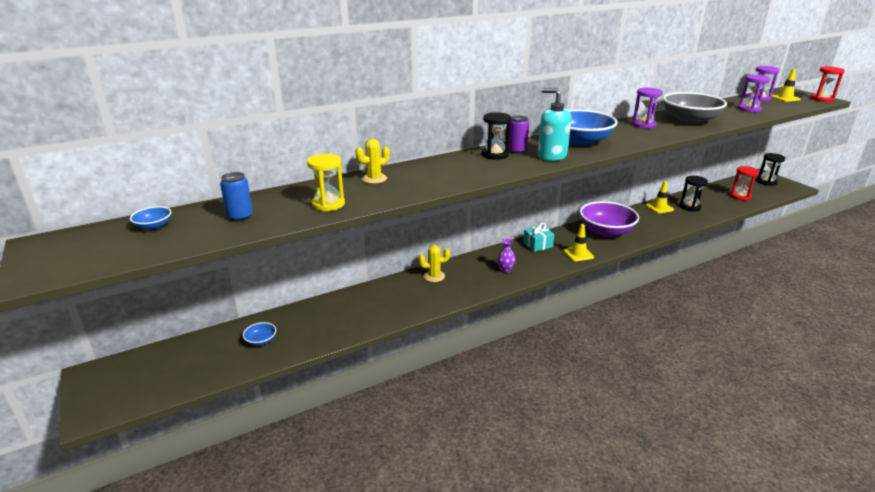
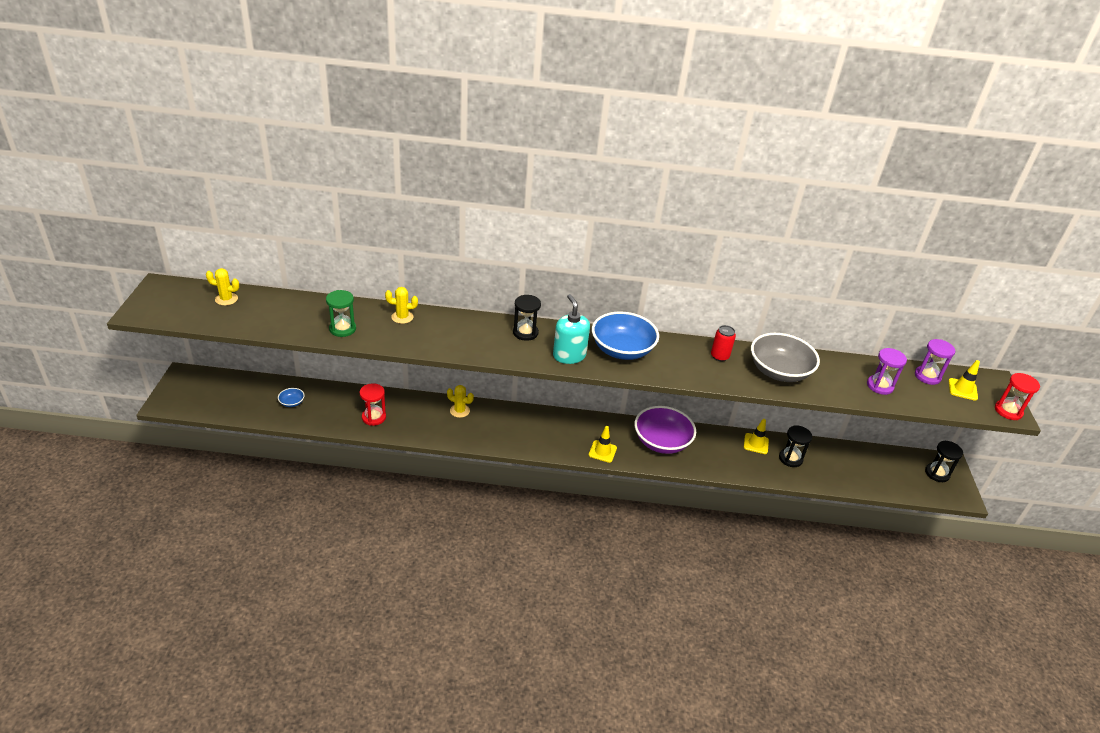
camera: 30 degrees right, 10 degrees up
(154, 226) = (226, 299): blue bowl -> yellow cactus
(240, 216) = (280, 314): blue can -> none
(328, 204) = (342, 329): yellow hourglass -> green hourglass
(505, 270) = (521, 434): purple vase -> none
(517, 151) = (549, 336): purple can -> none
(537, 245) = (580, 424): turquoise gift -> none
(643, 125) = (719, 356): purple hourglass -> red can
(740, 196) = (870, 474): red hourglass -> red hourglass (374, 417)

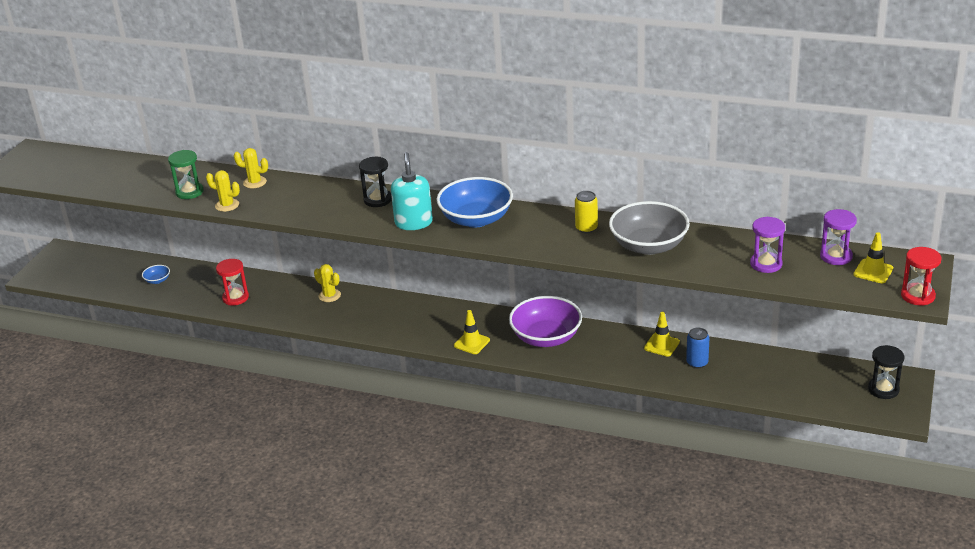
camera: 20 degrees right, 5 degrees down
(226, 299) = (88, 163): yellow cactus -> yellow cactus (227, 205)
(719, 356) = (586, 228): red can -> yellow can
(790, 458) = (697, 363): black hourglass -> blue can

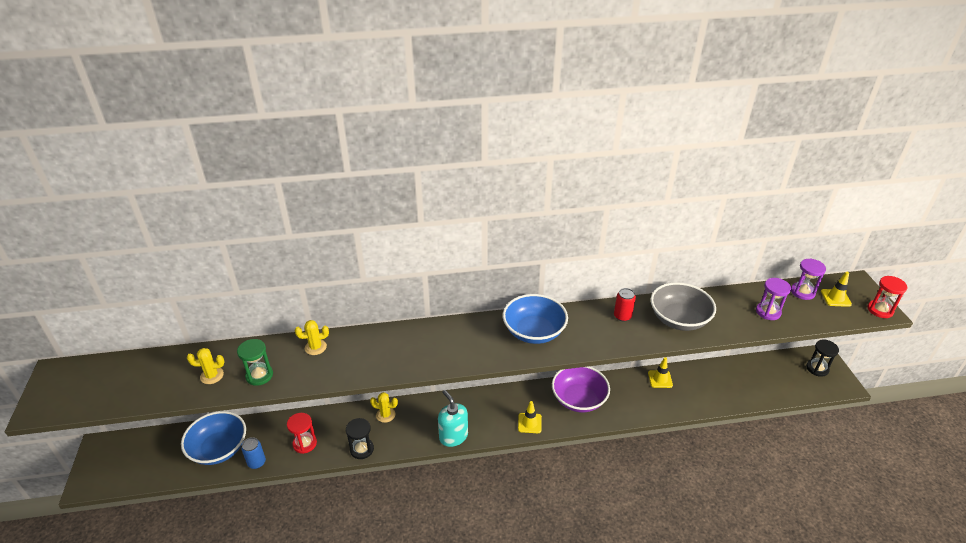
camera: 30 degrees left, 5 degrees up
(157, 280) = (219, 449): blue bowl -> blue bowl, size x2.38
(227, 205) = (307, 380): yellow cactus -> yellow cactus (212, 376)
(377, 200) = (439, 335): black hourglass -> black hourglass (362, 449)
(413, 223) = (487, 350): turquoise soap dispenser -> turquoise soap dispenser (453, 436)
(586, 228) = (622, 316): yellow can -> red can
(697, 363) = (694, 386): blue can -> blue can (256, 462)

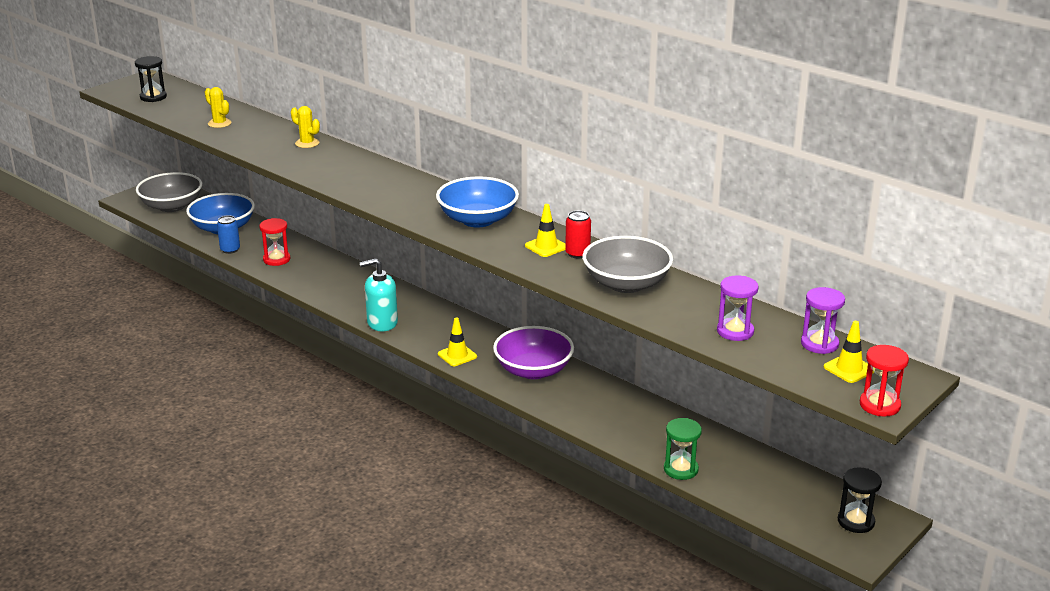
camera: 50 degrees right, 10 degrees down
(141, 461) = (172, 206): none -> grey bowl
(259, 375) = (244, 138): green hourglass -> green hourglass (681, 469)
(362, 449) = (305, 287): black hourglass -> black hourglass (153, 97)
(385, 415) = (360, 279): yellow cactus -> none
(453, 436) = (382, 323): turquoise soap dispenser -> turquoise soap dispenser turned 120 degrees counterclockwise
(660, 379) = (645, 410): yellow traffic cone -> yellow traffic cone (546, 246)

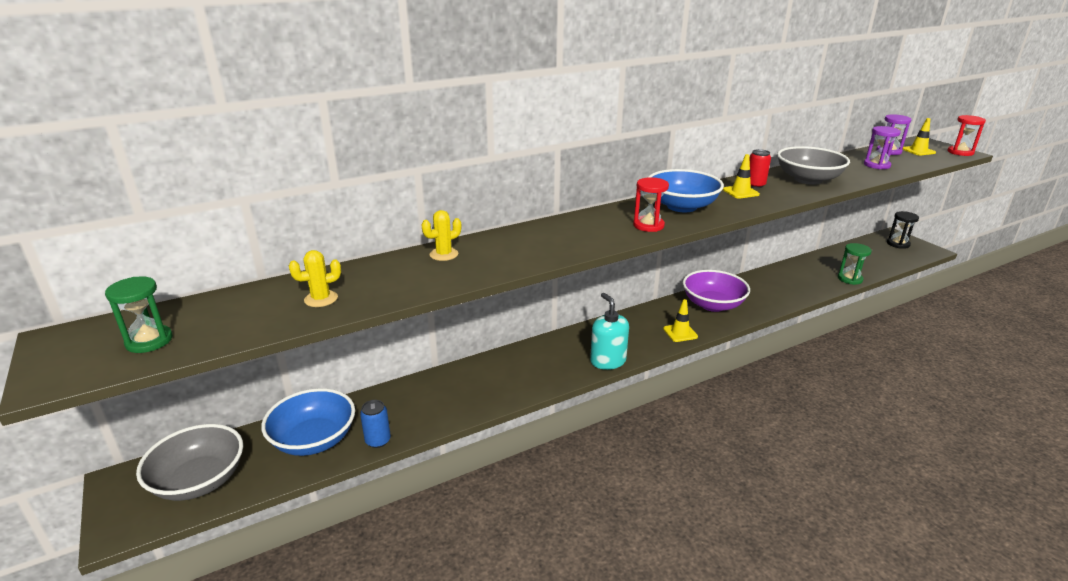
camera: 70 degrees left, 0 degrees up
(153, 97) = (149, 341): black hourglass -> green hourglass
(276, 259) = (431, 407): red hourglass -> red hourglass (648, 225)
(382, 323) = (608, 361): turquoise soap dispenser -> turquoise soap dispenser turned 150 degrees clockwise

